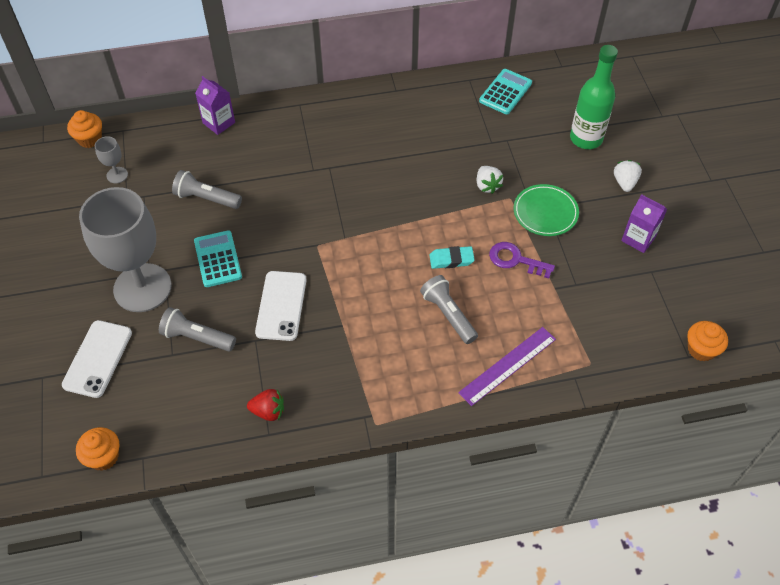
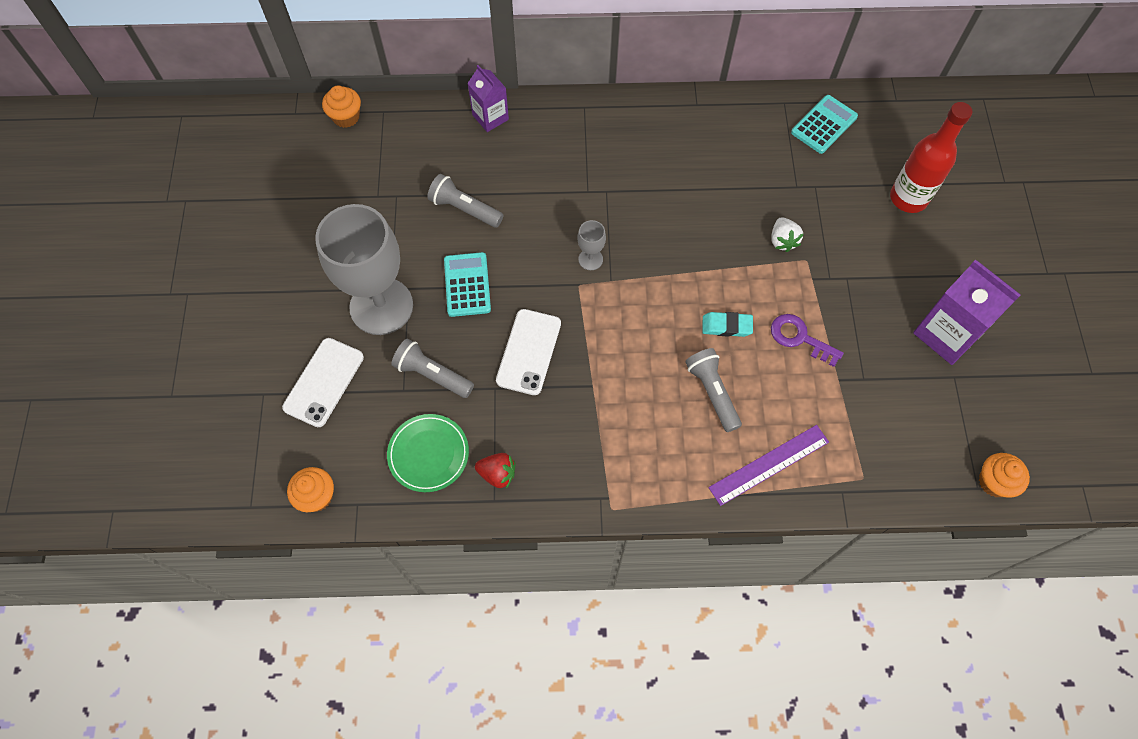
camera: 10 degrees right, 10 degrees up
(117, 175) = (370, 166): grey goblet -> grey goblet (590, 259)
(545, 212) = (844, 284): green plate -> green plate (428, 454)
(586, 138) = (908, 198): green bottle -> red bottle
(624, 182) = (944, 261): white strawberry -> none
(638, 239) = (946, 334): purple carton -> purple carton, size x1.65

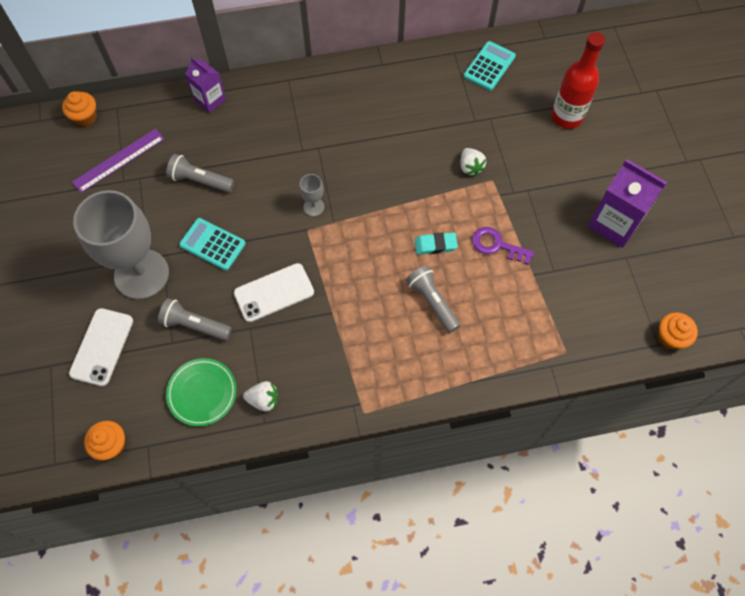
camera: 10 degrees left, 0 degrees up
(467, 285) = (212, 244): turquoise calculator -> turquoise calculator turned 45 degrees counterclockwise
(497, 474) = (263, 400): red strawberry -> white strawberry
(529, 352) = (274, 293): white phone -> white phone turned 60 degrees clockwise
(769, 465) = (488, 354): purple ruler -> purple ruler (119, 160)

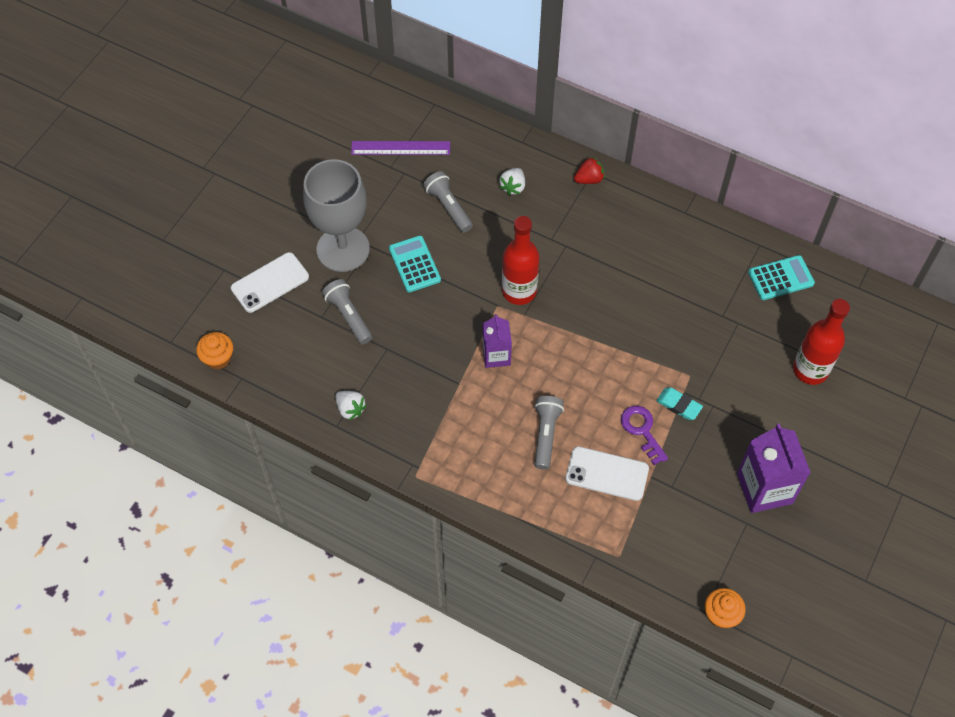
camera: 40 degrees right, 5 degrees down
(85, 117) = (404, 96): orange cupcake -> none
(202, 393) = (311, 370): green plate -> none
(210, 100) = (513, 146): purple carton -> purple carton (496, 355)
(274, 293) = (428, 335): white phone -> white phone (607, 474)
(290, 86) = (589, 179): none -> red strawberry
(314, 207) = (519, 291): grey goblet -> red bottle
(435, 245) = (590, 392): turquoise eraser -> turquoise eraser (679, 405)
(470, 167) = (680, 351): white strawberry -> white strawberry (513, 187)

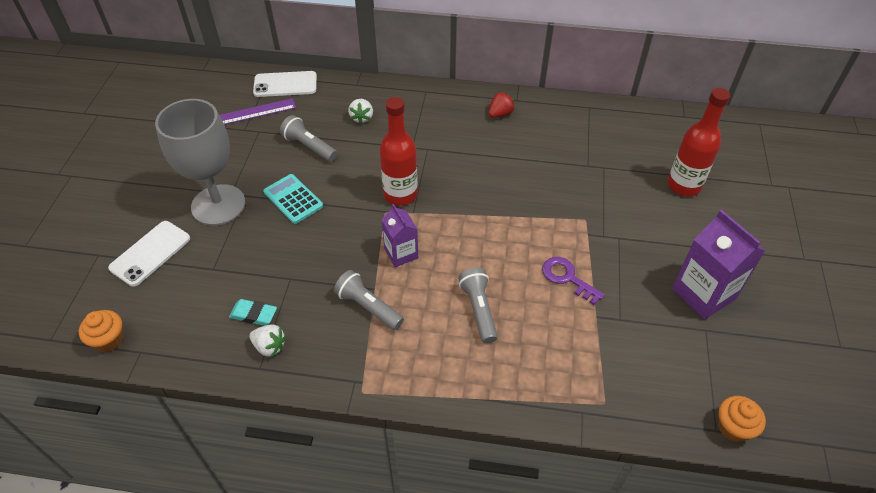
camera: 20 degrees left, 10 degrees down
(348, 316) = (241, 260): grey flashlight -> grey flashlight (368, 307)
(589, 179) = (425, 96): red strawberry -> red strawberry (500, 114)
(607, 474) = (554, 327): white phone -> white phone (285, 84)
(679, 405) = (589, 246): turquoise eraser -> turquoise eraser (253, 314)
(780, 278) = (619, 126): turquoise calculator -> none

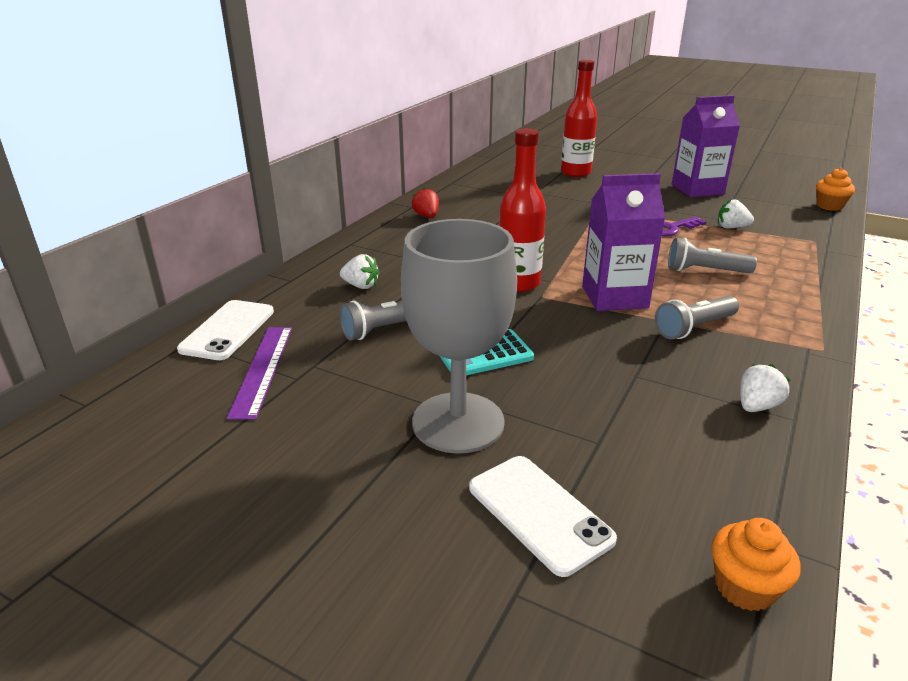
camera: 70 degrees left, 20 degrees down
(253, 314) = (698, 413): turquoise eraser -> none
(401, 253) = (614, 297): purple carton -> purple carton, size x1.65
(600, 328) = (731, 227): none -> white strawberry

